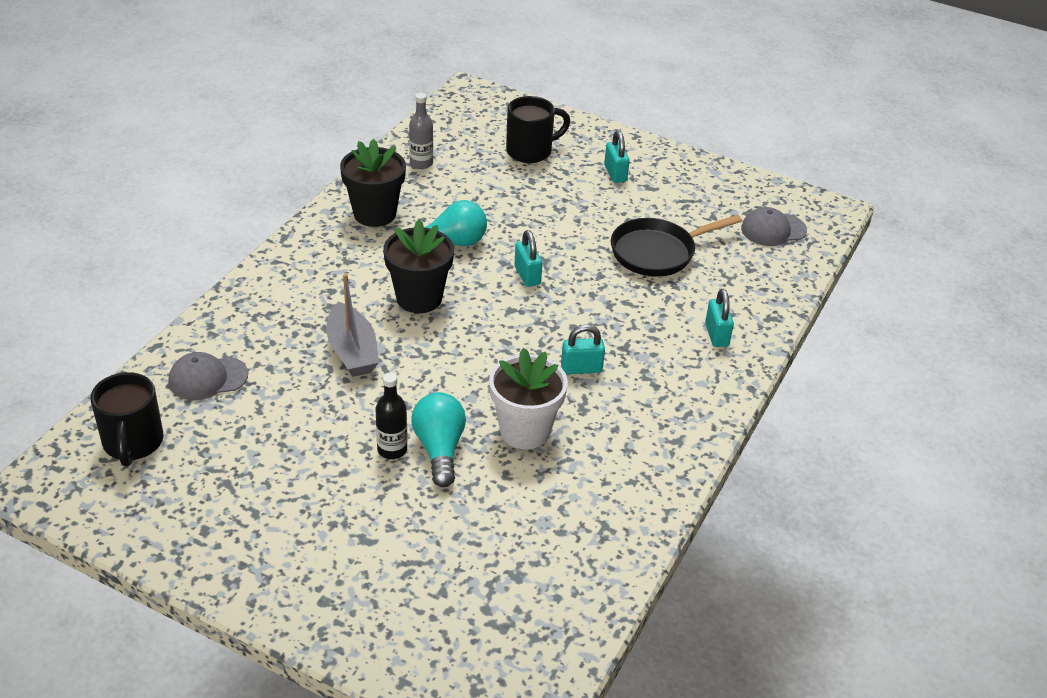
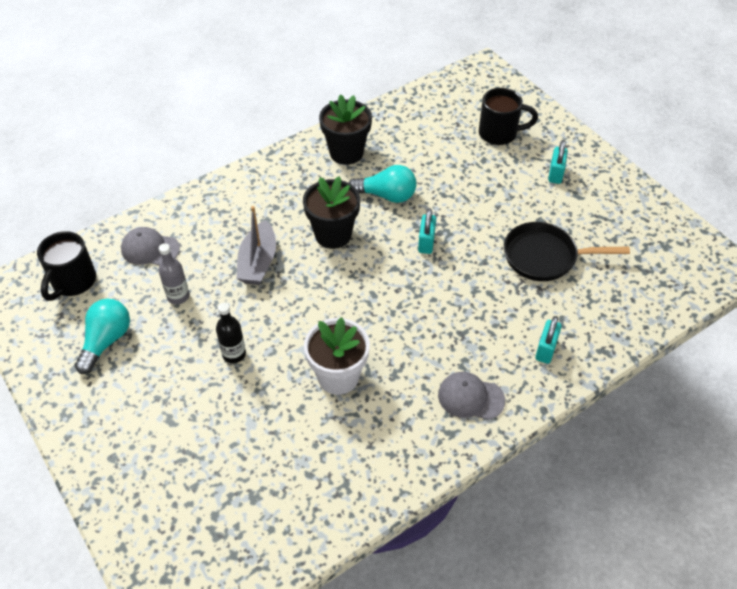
camera: 30 degrees right, 10 degrees up
(421, 163) = (407, 120): grey bottle -> grey bottle (178, 296)
(439, 449) = (267, 367): turquoise light bulb -> turquoise light bulb (106, 341)
(581, 368) = (416, 339): turquoise padlock -> none
(773, 230) = (660, 268): grey cap -> grey cap (470, 397)

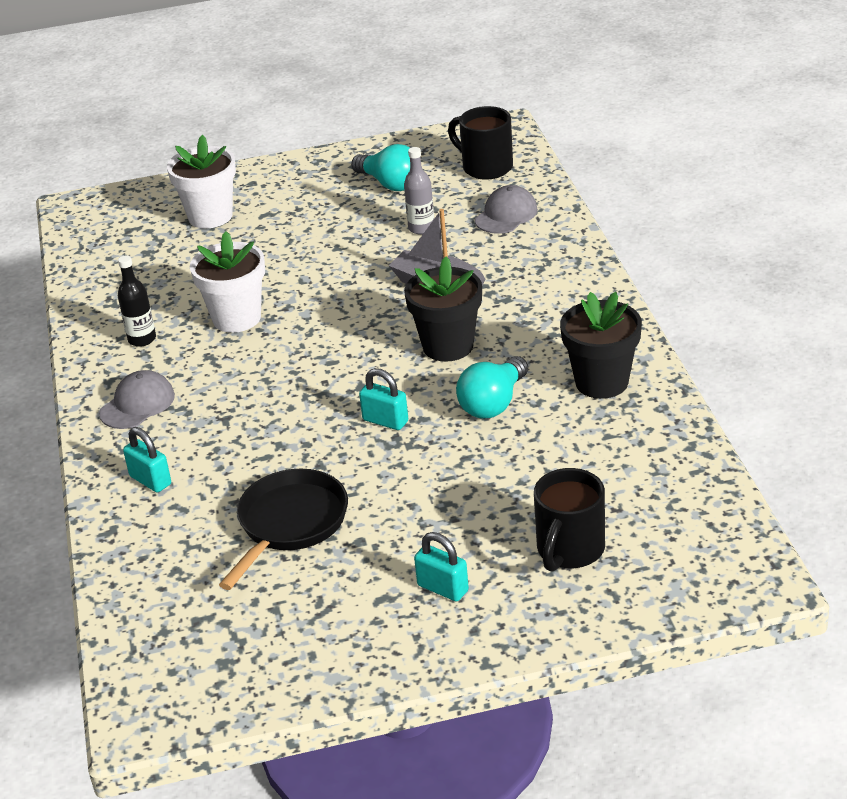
camera: 115 degrees right, 15 degrees down
(181, 468) = (210, 216): none -> white flower pot
(234, 354) = (316, 256): black bottle -> black bottle (142, 339)

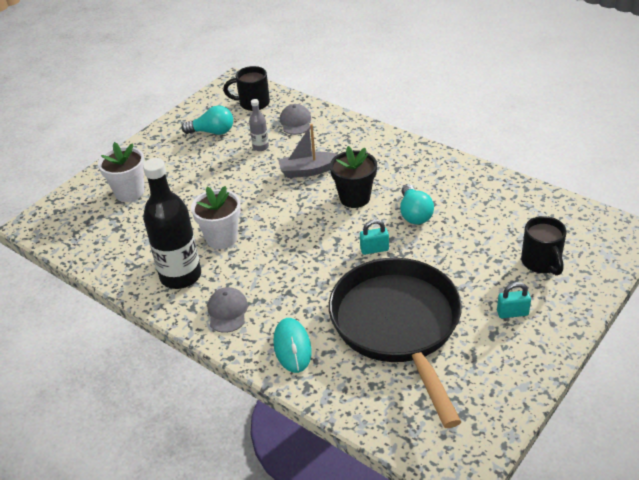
camera: 40 degrees left, 5 degrees up
(142, 339) = (180, 276): black bottle -> black bottle, size x2.19
(150, 480) = (292, 347): turquoise padlock -> turquoise mouse
(290, 524) = (398, 326): black pan -> black pan, size x1.88
(601, 382) = (449, 179): black flower pot -> none

